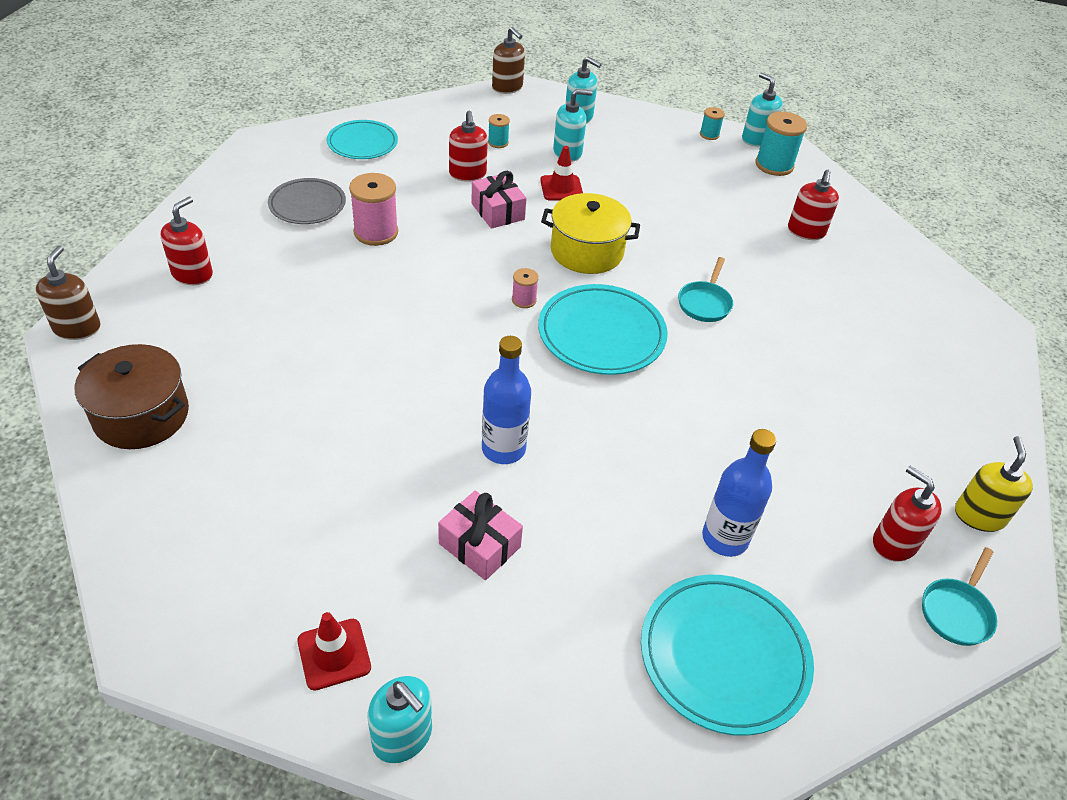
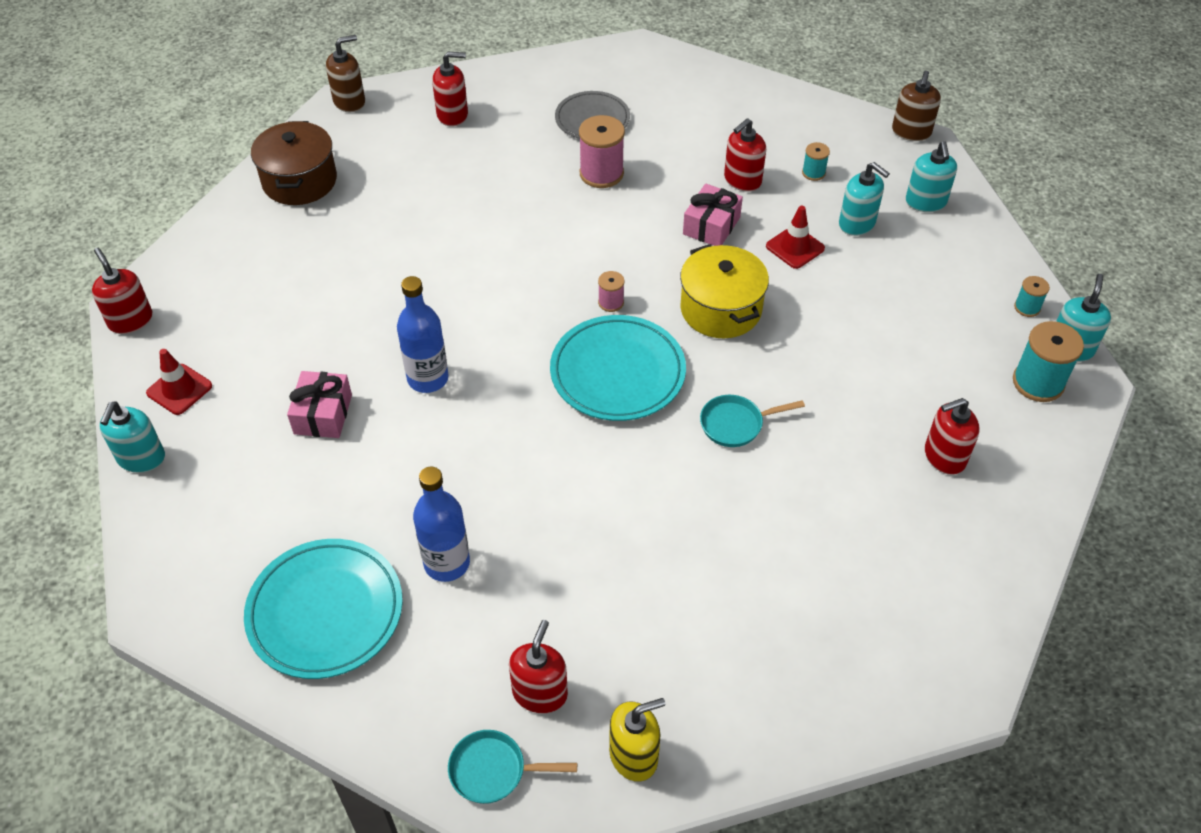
camera: 60 degrees right, 5 degrees up
(180, 657) = (130, 320): none -> red soap dispenser
(362, 143) = (708, 99): turquoise plate -> none

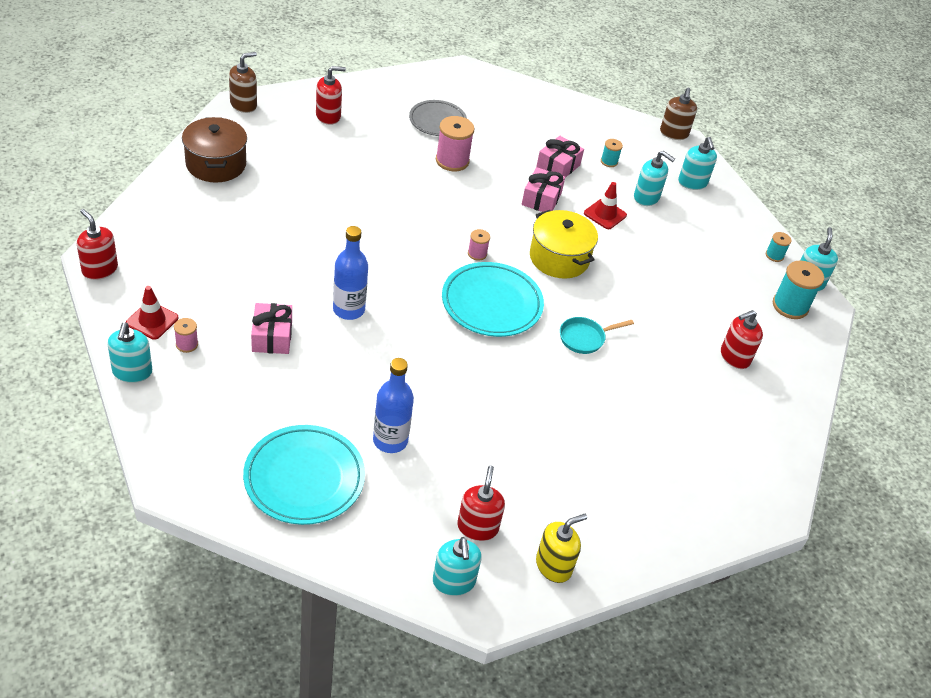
camera: 15 degrees left, 5 degrees down
(215, 422) = (187, 344): none -> pink spool
(493, 770) = (454, 581): turquoise pan -> turquoise soap dispenser
(742, 180) = (558, 166): red soap dispenser -> pink gift

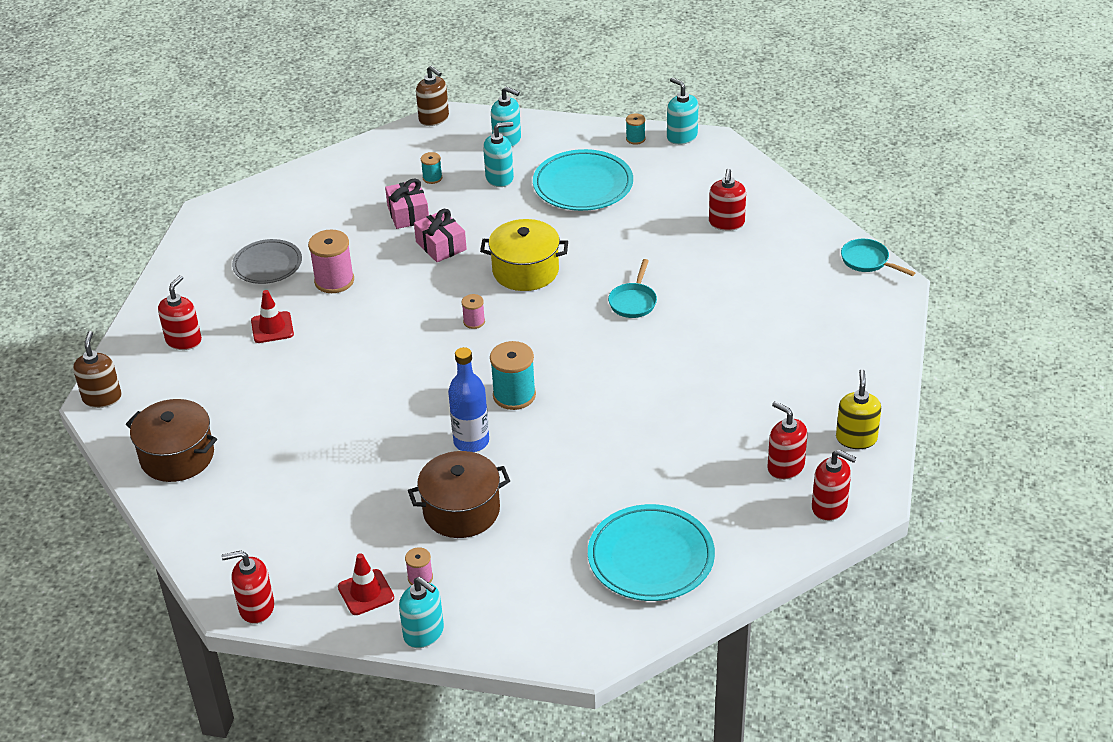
camera: 45 degrees left, 5 degrees down
(272, 337) = (461, 511): pink gift -> brown pot
(390, 440) = (651, 481): blue bottle -> none
(454, 581) = (829, 507): turquoise soap dispenser -> red soap dispenser
(491, 303) = (544, 341): turquoise plate -> turquoise plate (583, 185)
(605, 214) = (497, 215): red traffic cone -> red traffic cone (272, 327)
(785, 477) = (867, 261): none -> turquoise pan
(790, 306) = (698, 161): turquoise spool -> turquoise spool (514, 395)

